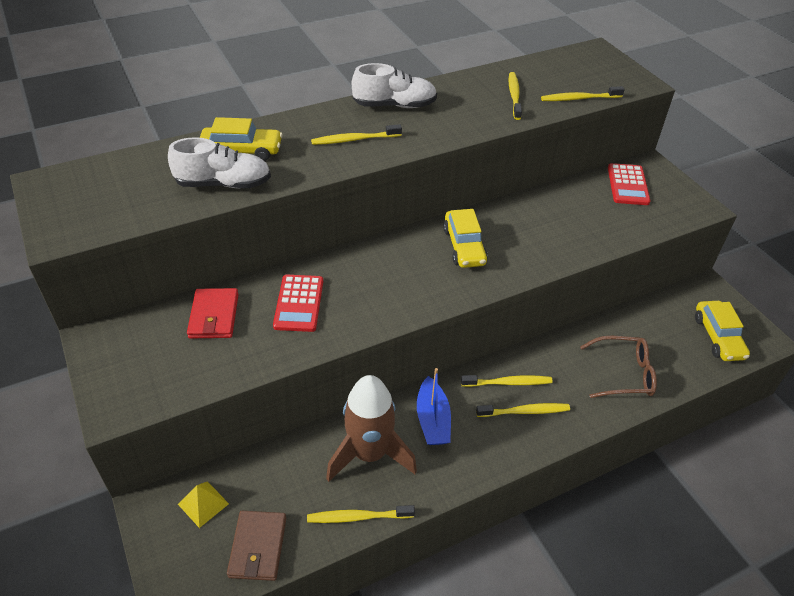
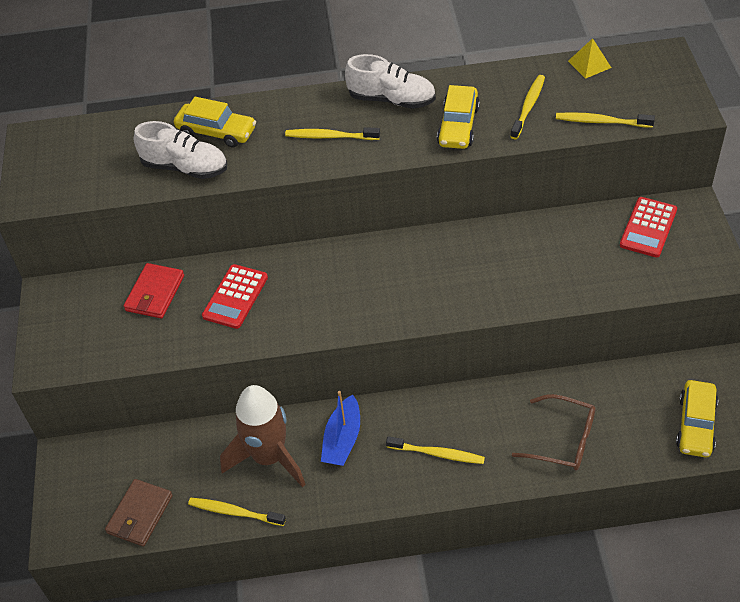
camera: 25 degrees right, 5 degrees up
(203, 504) = (108, 464): yellow pyramid -> yellow pyramid (589, 64)
(464, 246) = (424, 268): yellow car -> yellow car (458, 126)
(508, 383) = (435, 420): yellow toothbrush -> none

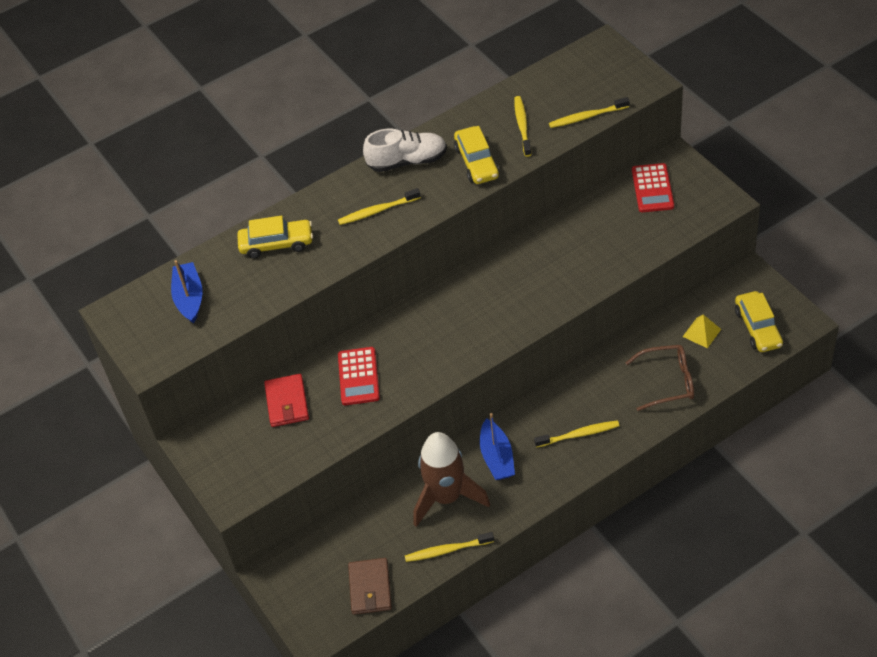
camera: 25 degrees left, 0 degrees up
(105, 151) = (189, 298): none -> blue boat
(185, 167) = (272, 283): white shoe -> none
(589, 64) = (548, 73): yellow pyramid -> yellow pyramid (701, 333)

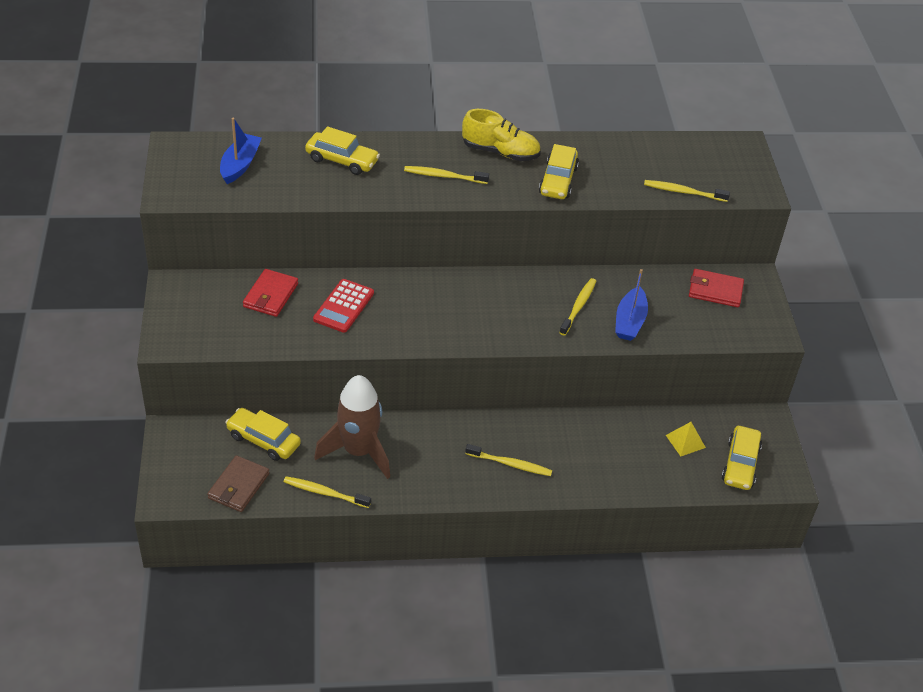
camera: 20 degrees right, 5 degrees down
(358, 535) = (263, 440): none -> yellow car
(407, 161) = (500, 152): white shoe -> yellow shoe
(497, 457) = (426, 444): blue boat -> blue boat (630, 321)
(522, 126) = (620, 172): yellow toothbrush -> yellow toothbrush (578, 307)
(652, 188) = (715, 290): red calculator -> red wallet
(668, 382) = (623, 464): brown glasses -> none

